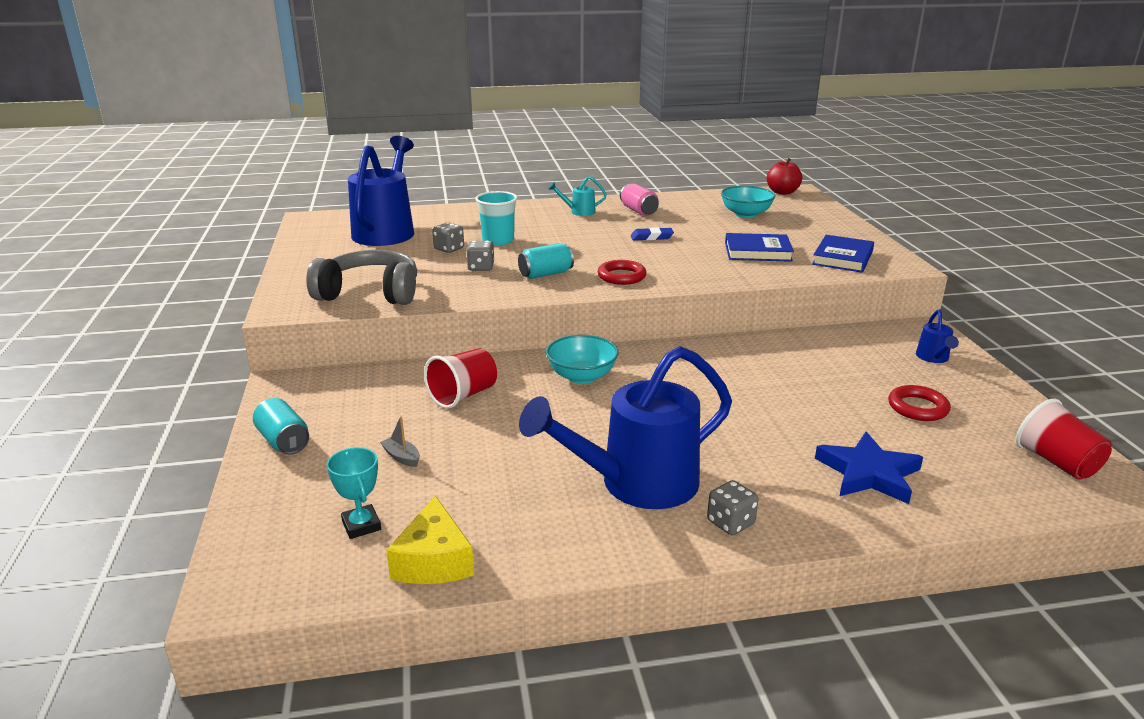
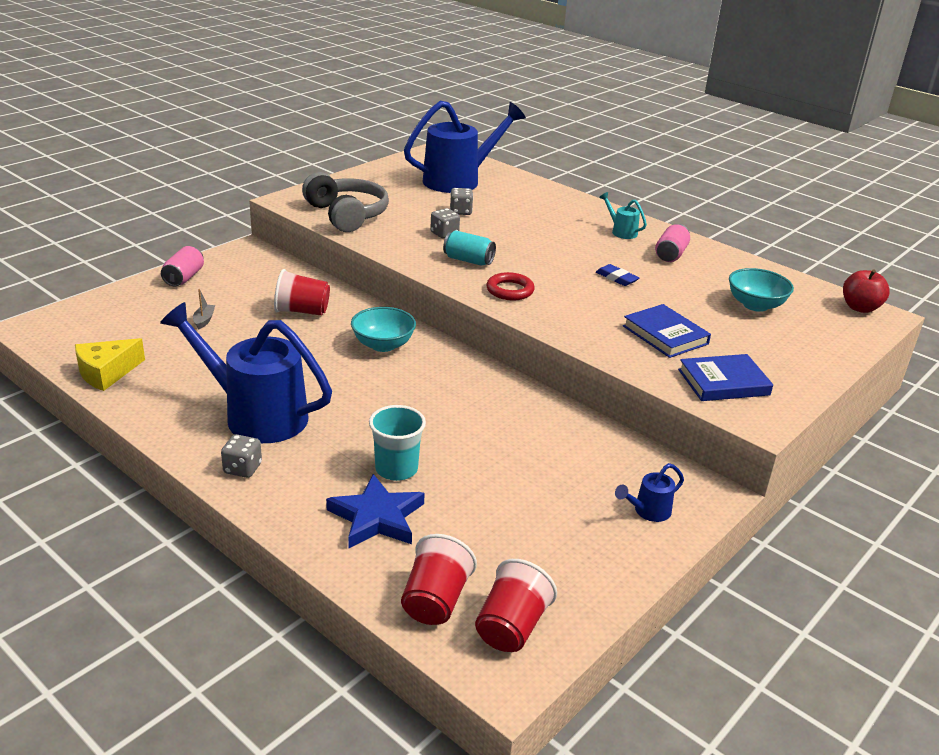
camera: 50 degrees right, 5 degrees up
(283, 441) = (184, 278): turquoise can -> pink can
(361, 525) = (121, 337): turquoise trophy -> none
(498, 240) = (505, 222): turquoise cup -> turquoise cup (396, 469)
(917, 407) = (526, 521): red ring -> none
(1008, 485) = (435, 601): none -> red cup

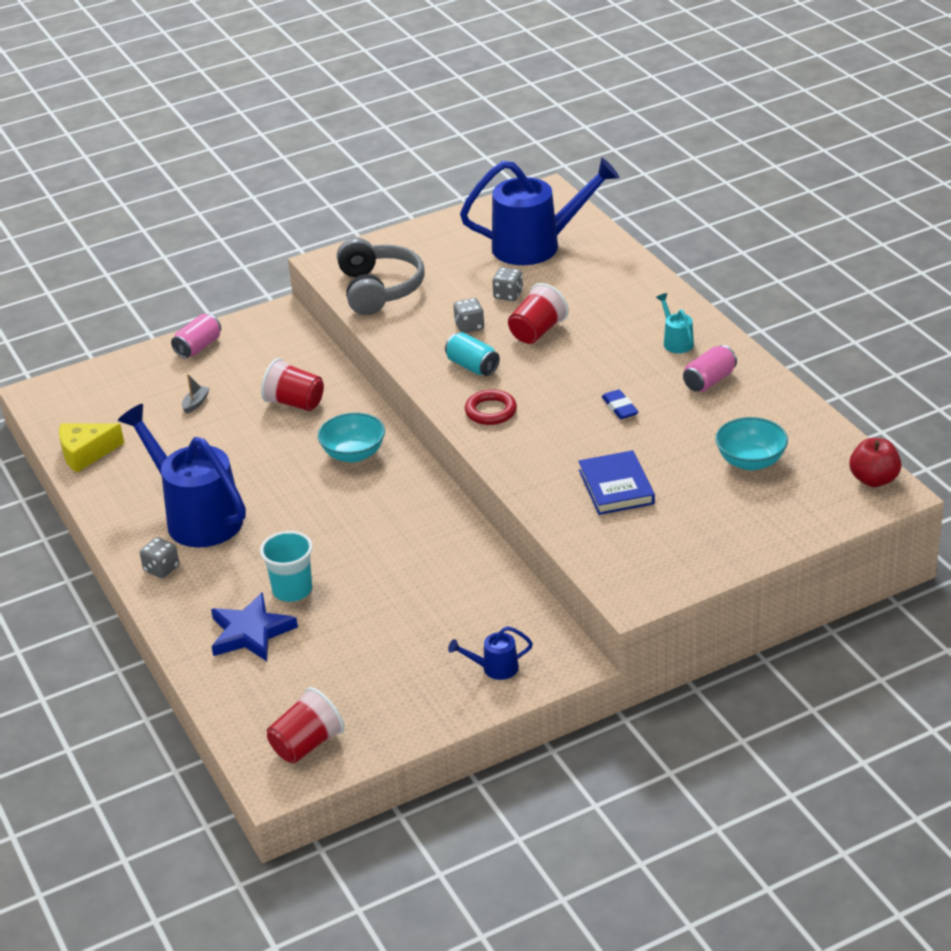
camera: 25 degrees right, 5 degrees up
(435, 601) = (259, 712): red cup -> red cup (537, 332)
(723, 382) = (632, 550): blue book -> none

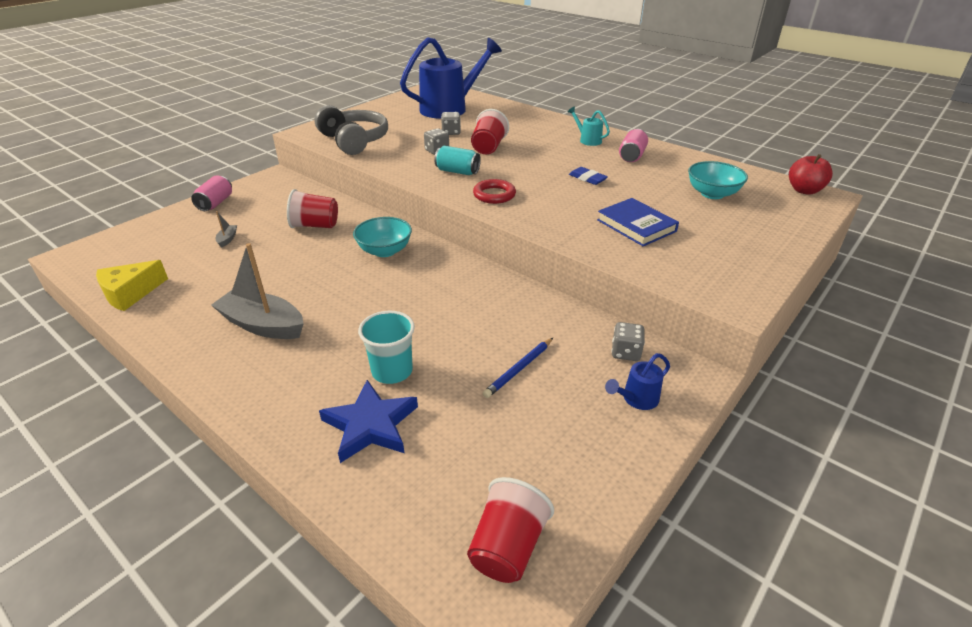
camera: 25 degrees left, 0 degrees up
(161, 569) = (243, 381): grey dice -> grey dice (625, 352)
(196, 516) = (263, 325): blue watering can -> grey boat
(408, 616) = (519, 369): none -> blue pencil

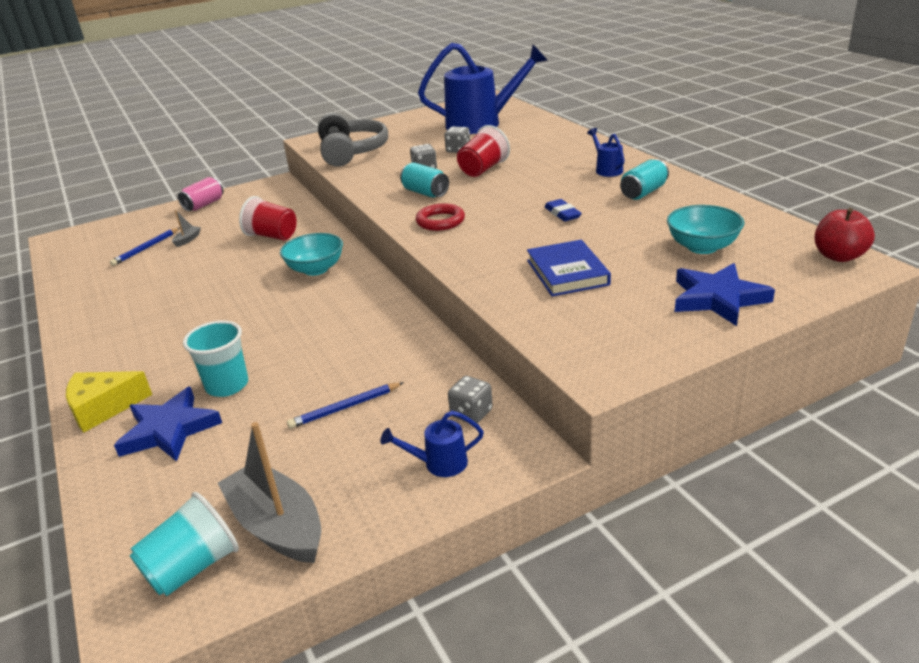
camera: 25 degrees right, 5 degrees down
(130, 293) = (76, 278): yellow cheese -> yellow cheese (103, 408)
(187, 253) = (146, 248): none -> blue pencil
(263, 325) = (155, 323): grey boat -> grey boat (277, 526)
(507, 547) = (193, 567): red cup -> turquoise cup
(587, 140) = (607, 169): turquoise watering can -> blue watering can
(632, 156) = (643, 192): pink can -> turquoise can
(759, 231) = (718, 298): none -> blue star

